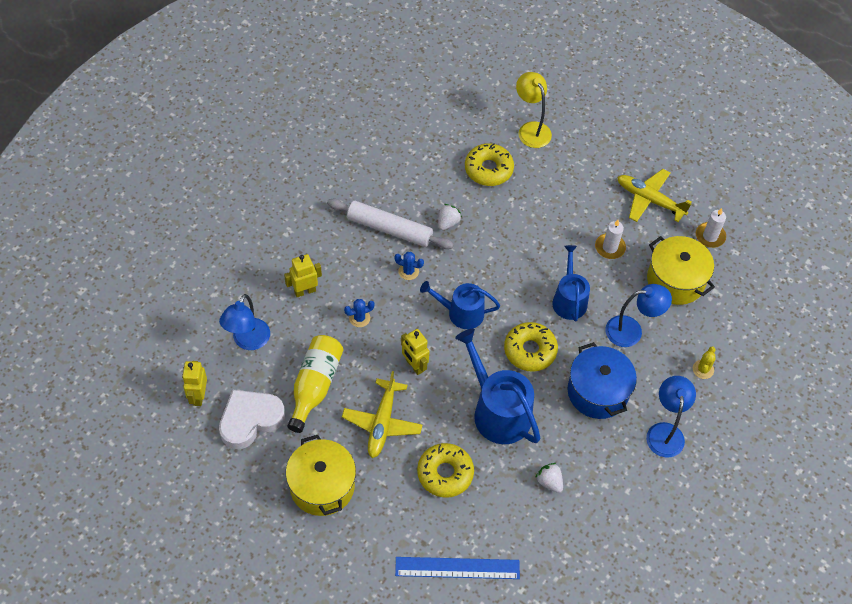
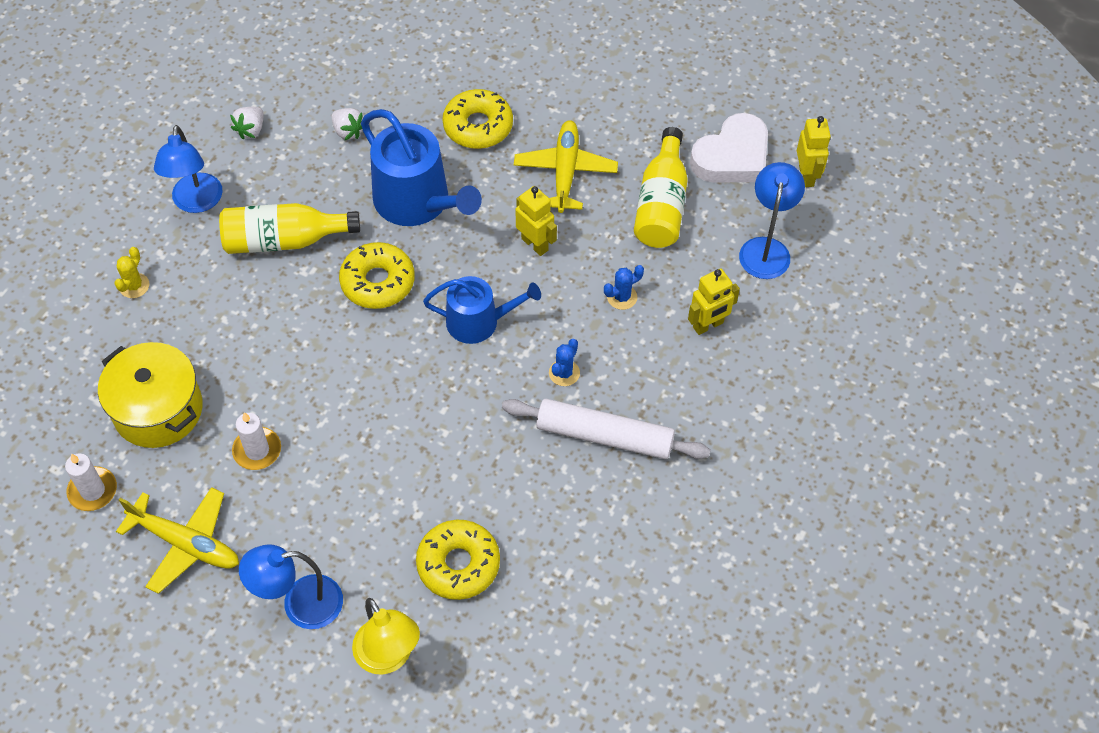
camera: 175 degrees right, 0 degrees up
(322, 486) = (624, 98): yellow pot -> none
(408, 271) = (564, 373): blue cactus -> blue cactus turned 75 degrees counterclockwise
(448, 223) = (515, 458): white strawberry -> white strawberry (251, 130)
(457, 568) = (452, 38): blue ruler -> none
(569, 299) = (322, 360): blue watering can -> none
(597, 392) = (284, 240): blue pot -> yellow bottle
(631, 331) = (231, 326): blue lamp -> blue lamp (300, 604)

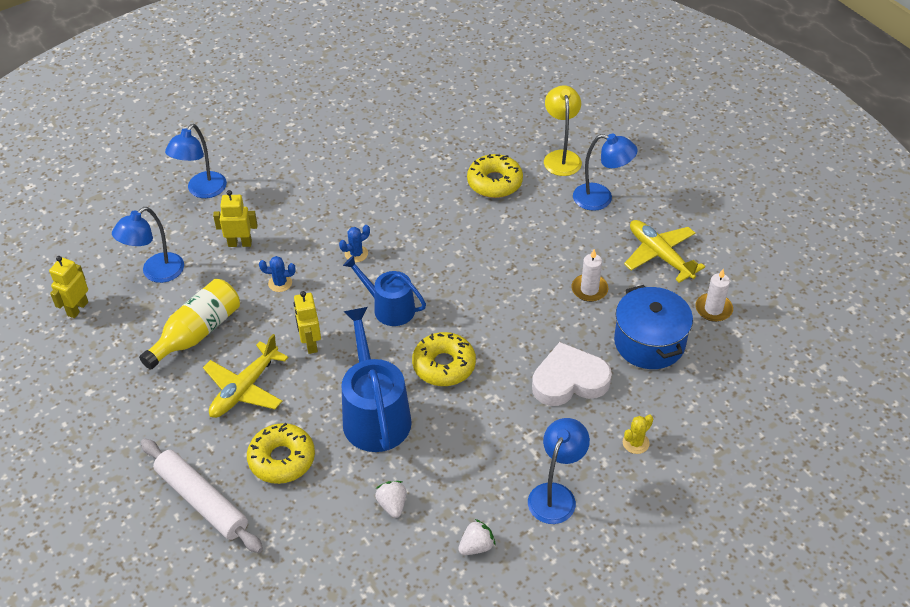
camera: 150 degrees left, 10 degrees down
(158, 409) = (649, 342): yellow pot -> blue pot
(284, 240) = (498, 429): yellow bottle -> none
(605, 436) = (359, 210): white rolling pin -> white rolling pin (201, 501)
(732, 156) = (113, 345): white heart -> white heart (569, 380)
(816, 375) = (202, 191): none -> blue lamp

